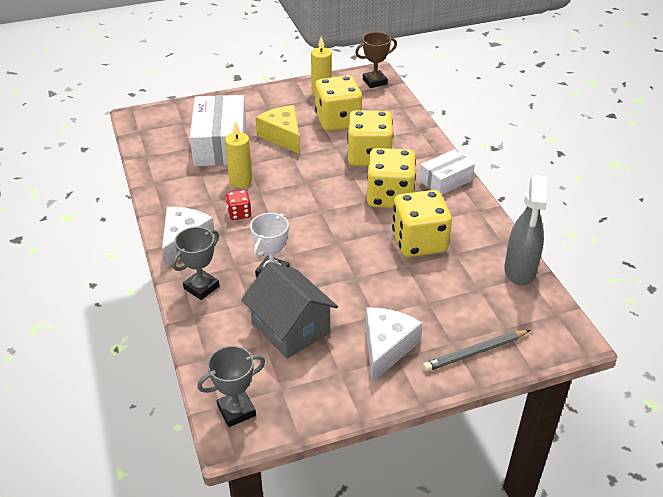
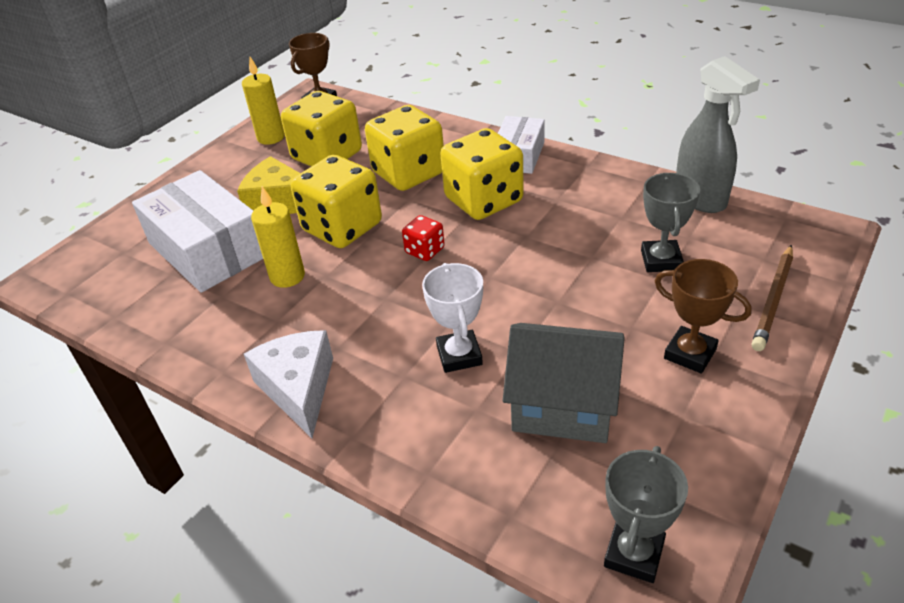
camera: 35 degrees left, 0 degrees up
(201, 287) = (392, 430): grey trophy -> grey trophy (661, 260)
(239, 213) = (331, 313): red dice -> red dice (425, 250)
(386, 348) = (690, 354): white cheese -> brown trophy
(419, 242) = (573, 227): yellow dice -> yellow dice (342, 227)
(475, 352) = (773, 300): grey pencil -> brown pencil

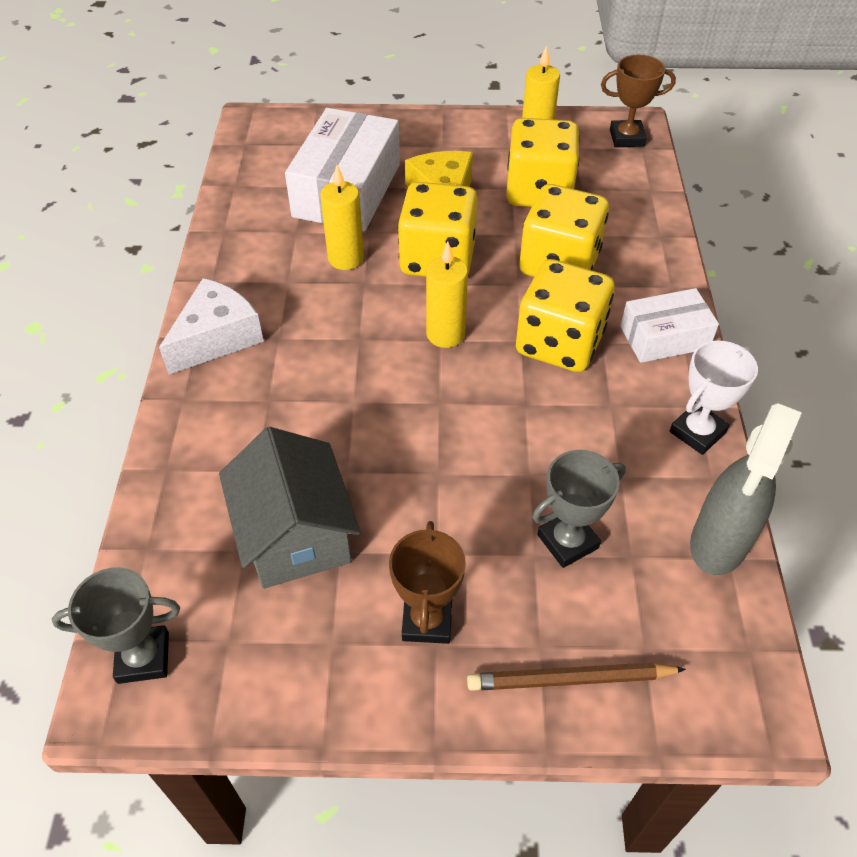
camera: 55 degrees right, 10 degrees up
(425, 250) = (445, 334): red dice -> yellow candle
(459, 355) = (316, 427): white trophy -> white trophy (697, 432)

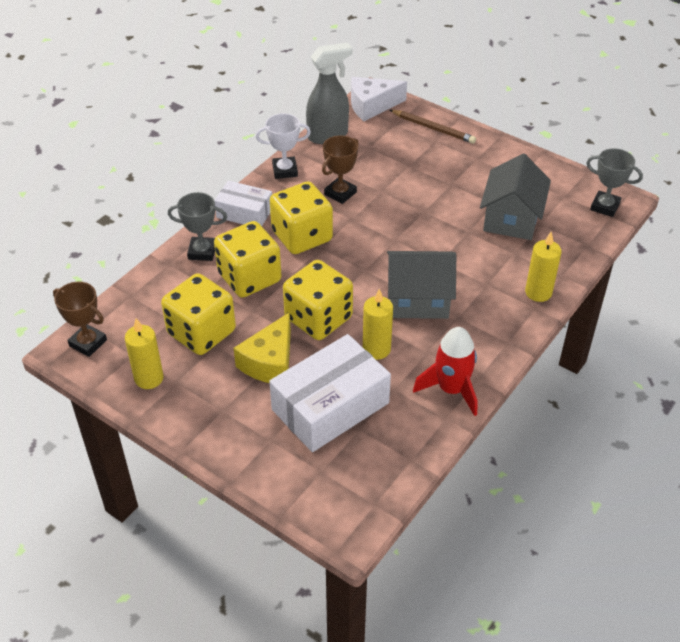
camera: 145 degrees left, 5 degrees down
(217, 338) = (496, 335): white cheese -> white cheese (372, 106)
(234, 257) = (451, 389): none -> red rocket
(342, 335) = (418, 299): none -> grey house
(427, 620) = (474, 166): brown trophy -> brown trophy (340, 193)
(445, 334) = (358, 271): yellow candle -> yellow candle (538, 292)
(567, 541) = (390, 163): grey trophy -> grey trophy (202, 252)

